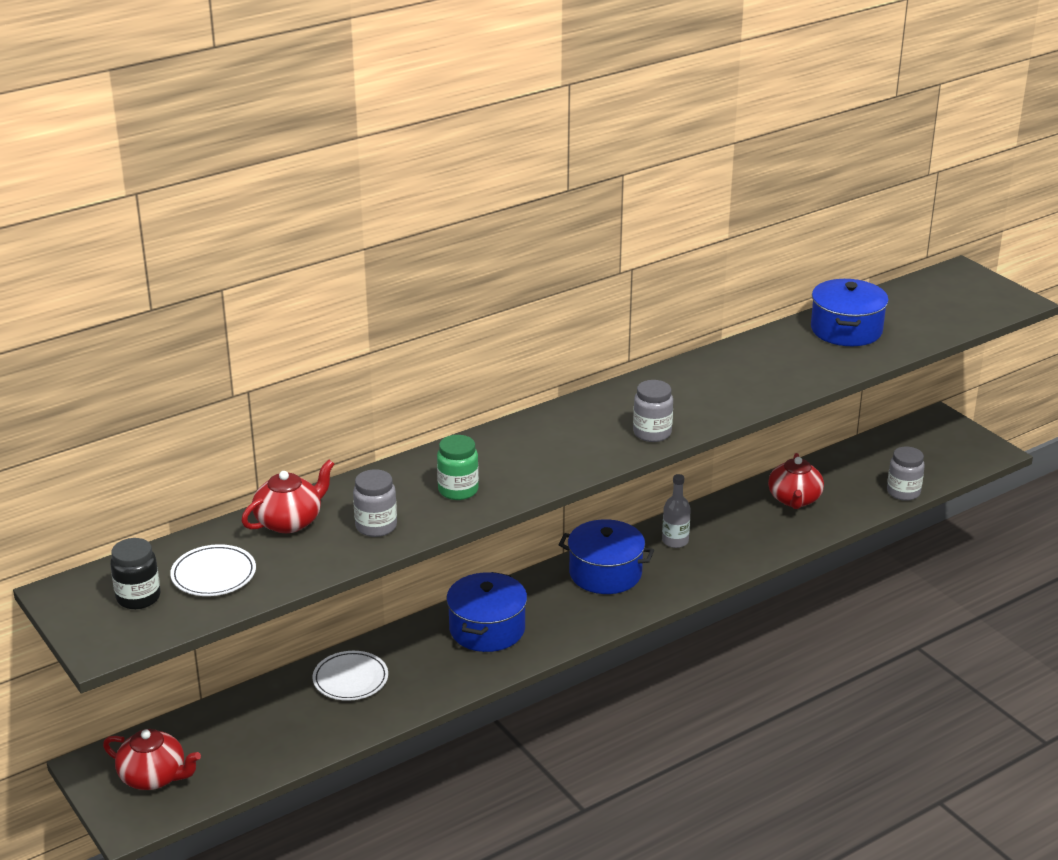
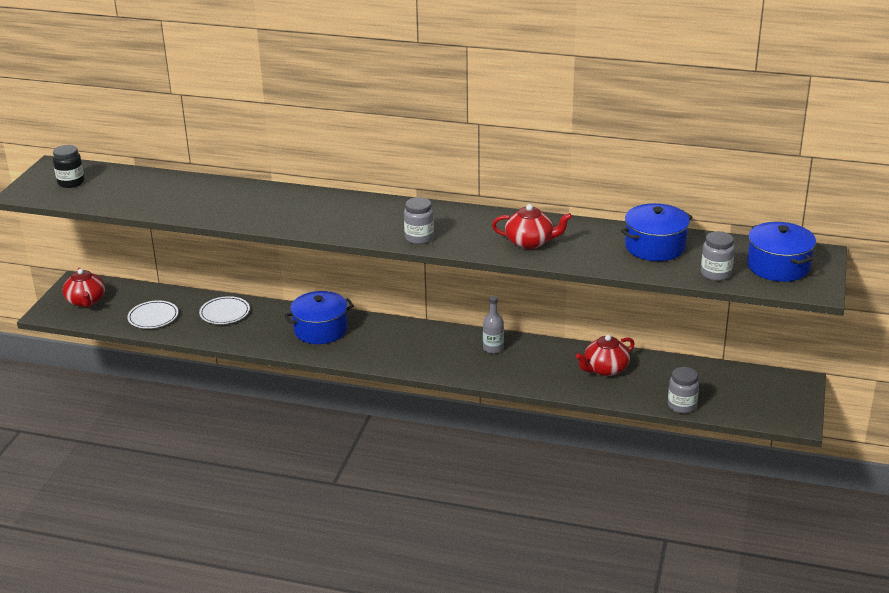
camera: 50 degrees right, 0 degrees up
(213, 574) = (112, 189): white plate -> white plate (153, 317)
(289, 521) = (183, 185): red teapot -> red teapot (530, 242)
(376, 526) = (208, 207): grey jar -> grey jar (716, 274)
(458, 490) = (274, 212): green jar -> none
(605, 573) = (425, 341): blue pot -> blue pot (778, 266)

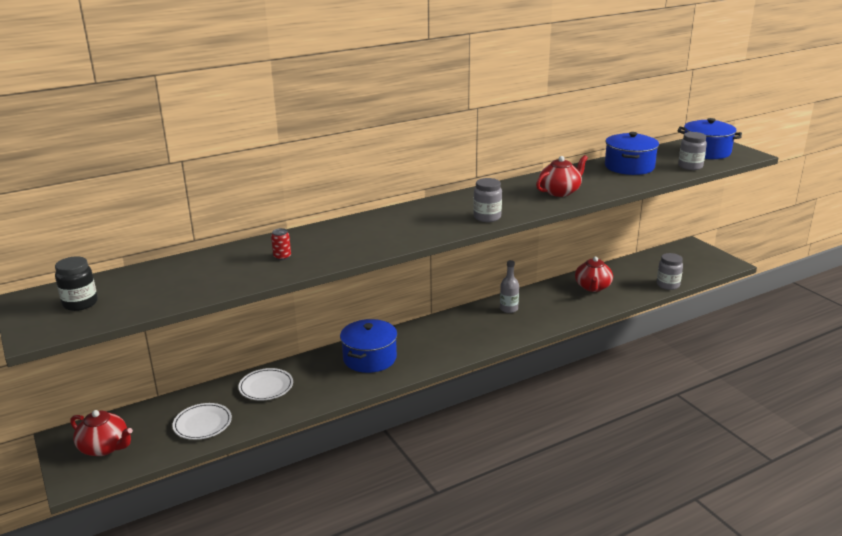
camera: 45 degrees left, 5 degrees down
(225, 203) = (282, 257): none -> red can

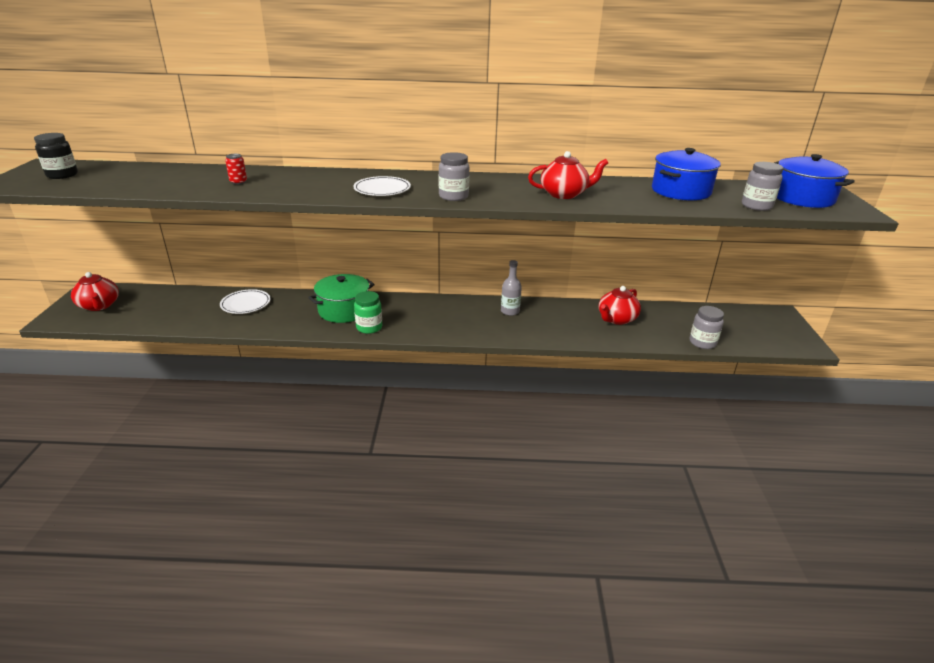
camera: 30 degrees right, 5 degrees up
(202, 424) = (172, 313): white plate -> white plate (382, 189)
(369, 358) = (344, 310): blue pot -> green pot
(413, 365) = (369, 327): none -> green jar

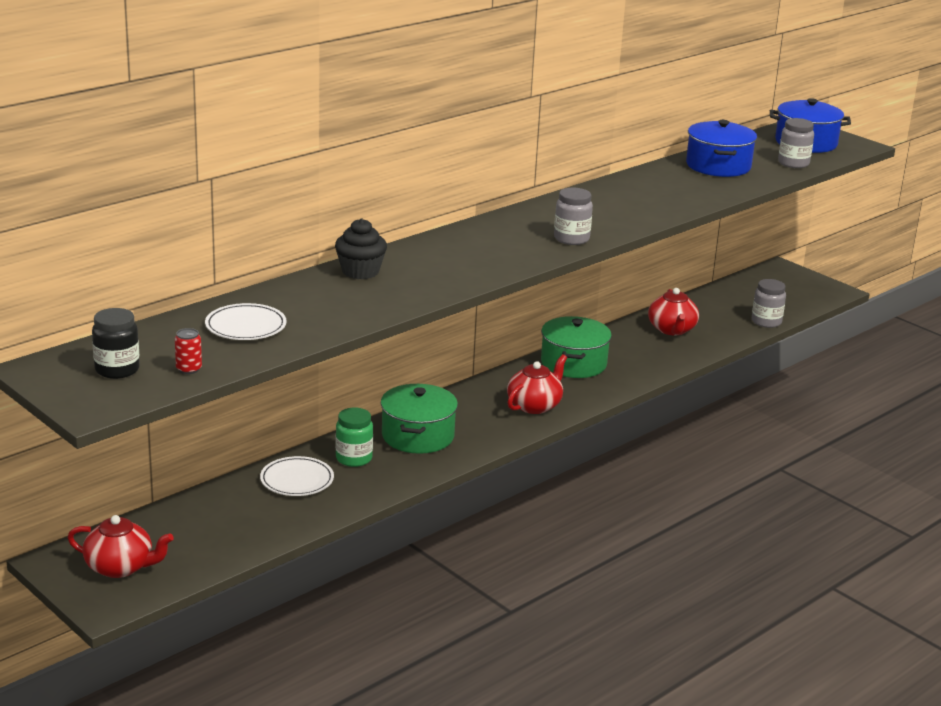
camera: 45 degrees left, 5 degrees down
(238, 182) = (339, 300): red can -> red can (189, 369)
(289, 174) = (360, 271): none -> black cupcake
(369, 327) = (479, 440): green jar -> green jar (354, 458)
(382, 189) = (494, 255): white plate -> white plate (246, 326)
(510, 311) = (573, 363): grey bottle -> green pot
(564, 194) = (646, 202): red teapot -> red teapot (534, 405)

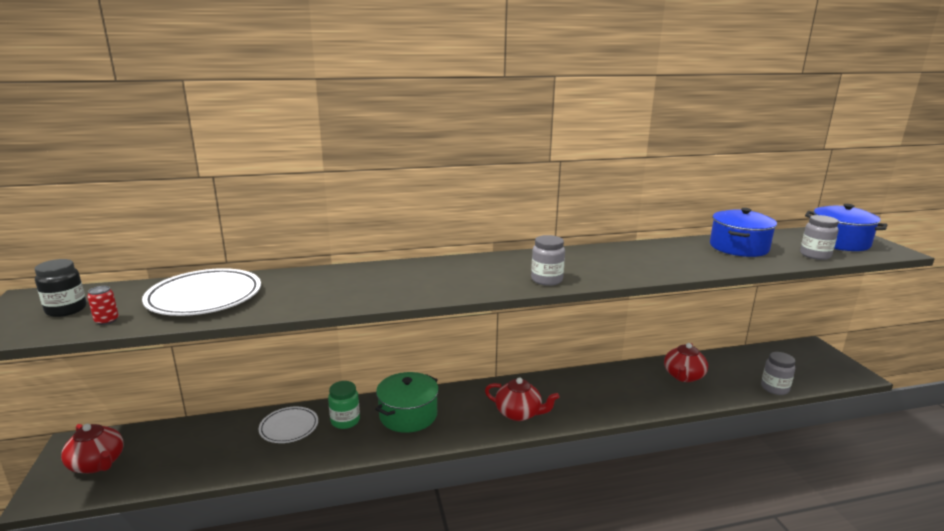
camera: 30 degrees right, 5 degrees down
(246, 326) = (204, 297): white plate -> white plate, size x1.63
(360, 271) = (349, 274): black cupcake -> none
(534, 405) = (519, 413): red teapot -> red teapot turned 45 degrees clockwise
(573, 363) = (580, 385): green pot -> none

